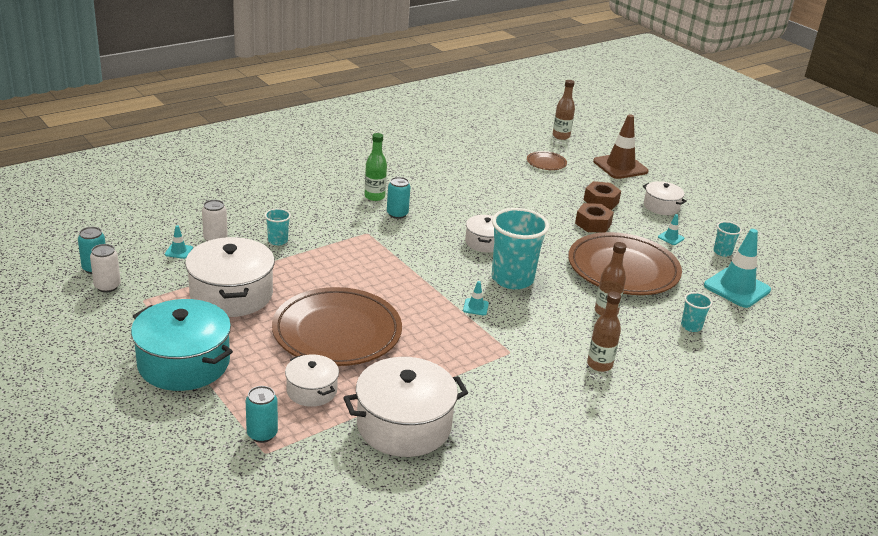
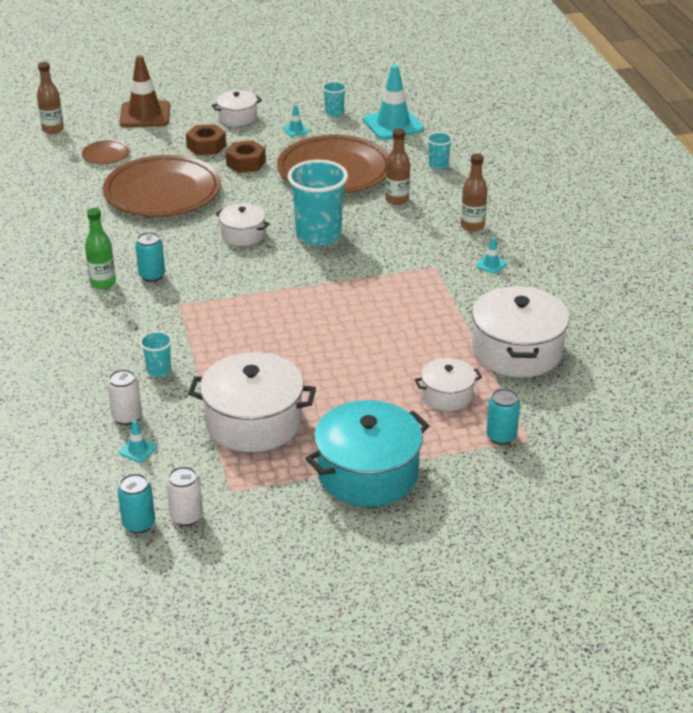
camera: 65 degrees left, 5 degrees up
(337, 332) = (358, 361): brown plate -> brown plate (162, 192)
(475, 307) = (355, 268): turquoise traffic cone -> turquoise traffic cone (491, 265)

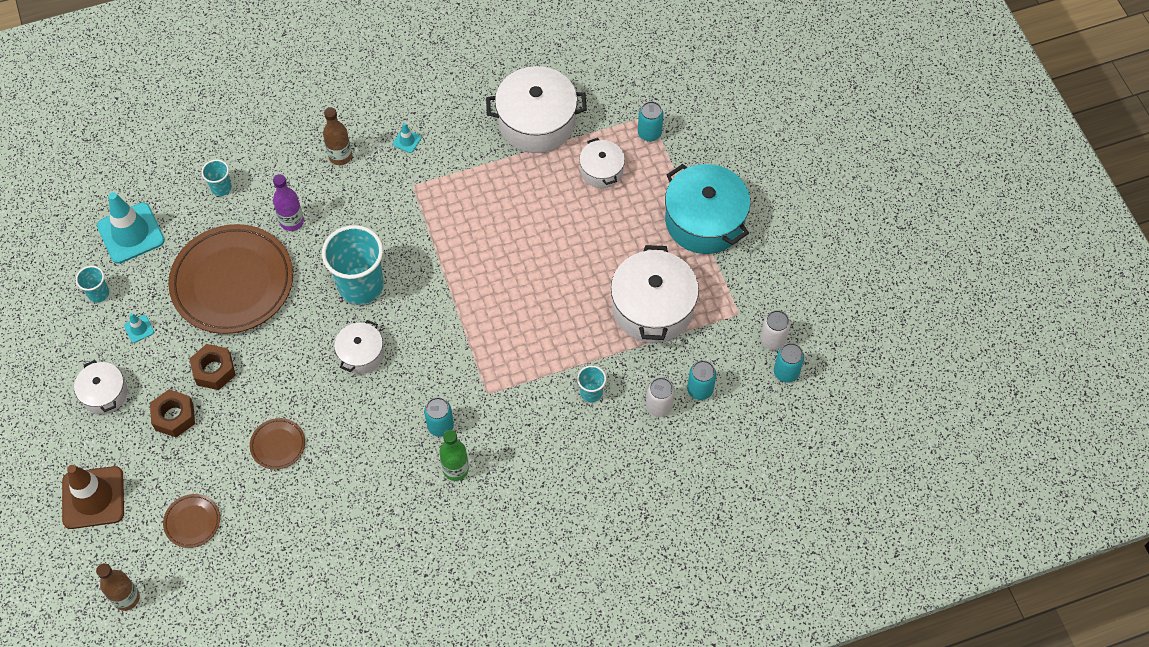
camera: 95 degrees left, 25 degrees up
(138, 450) = (700, 389): turquoise traffic cone -> turquoise can
(162, 192) = (278, 445): brown plate -> brown plate, size x0.43
(397, 200) = (292, 221): brown bottle -> purple bottle

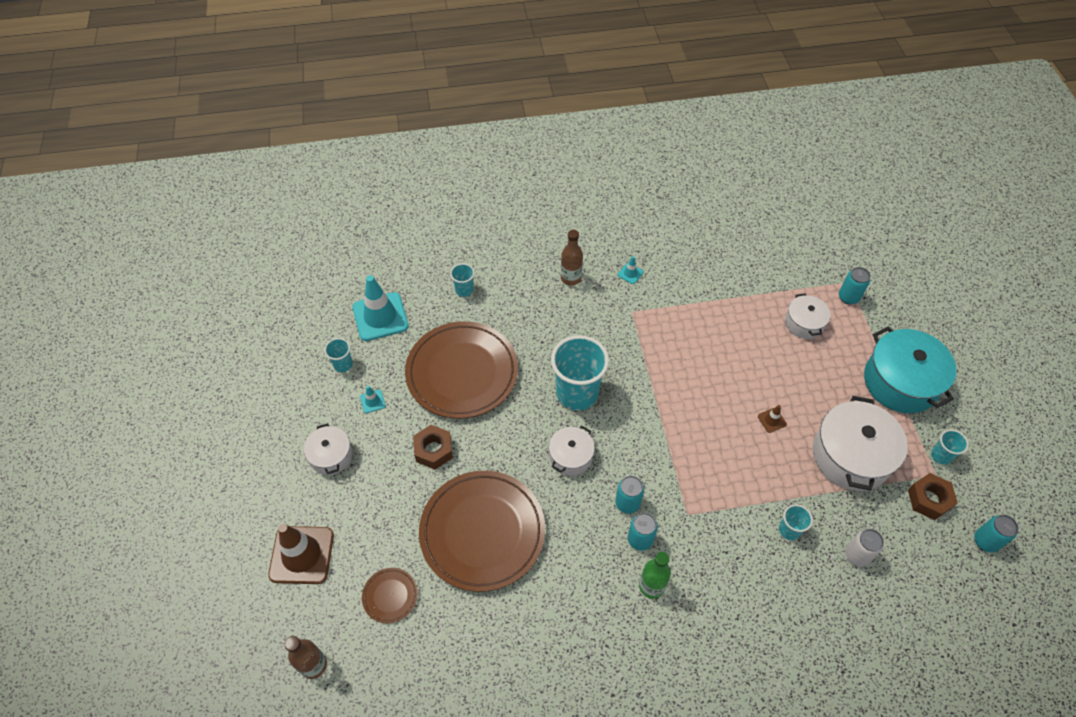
camera: 10 degrees right, 5 degrees down
(174, 417) = (390, 488): brown nut -> brown nut (929, 499)
(278, 445) = (482, 532): brown plate -> brown plate, size x2.35
(292, 221) = (522, 327): purple bottle -> none
(537, 122) = (746, 273): white pot -> none
(570, 283) = (772, 420): none -> brown traffic cone
(700, 389) = (898, 545): turquoise can -> turquoise can (627, 503)
(744, 293) = (941, 455): none -> turquoise cup
(772, 340) = (970, 506): white can -> none

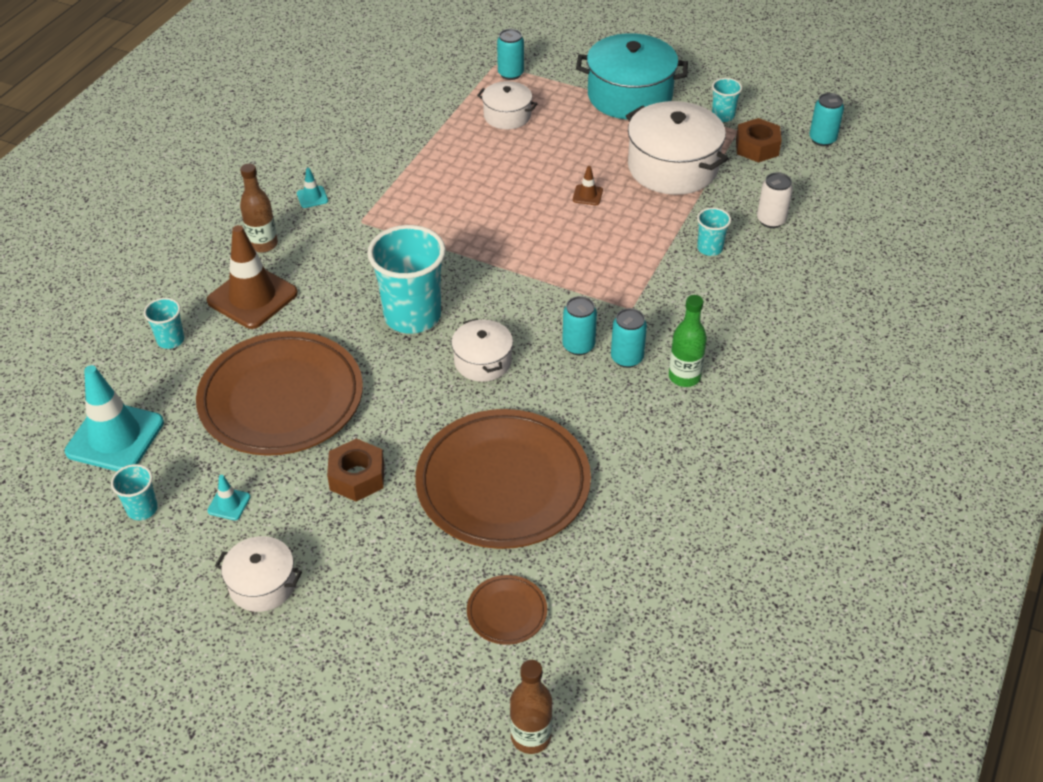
camera: 55 degrees left, 10 degrees down
(302, 555) = (372, 682): brown traffic cone -> brown traffic cone (252, 297)

